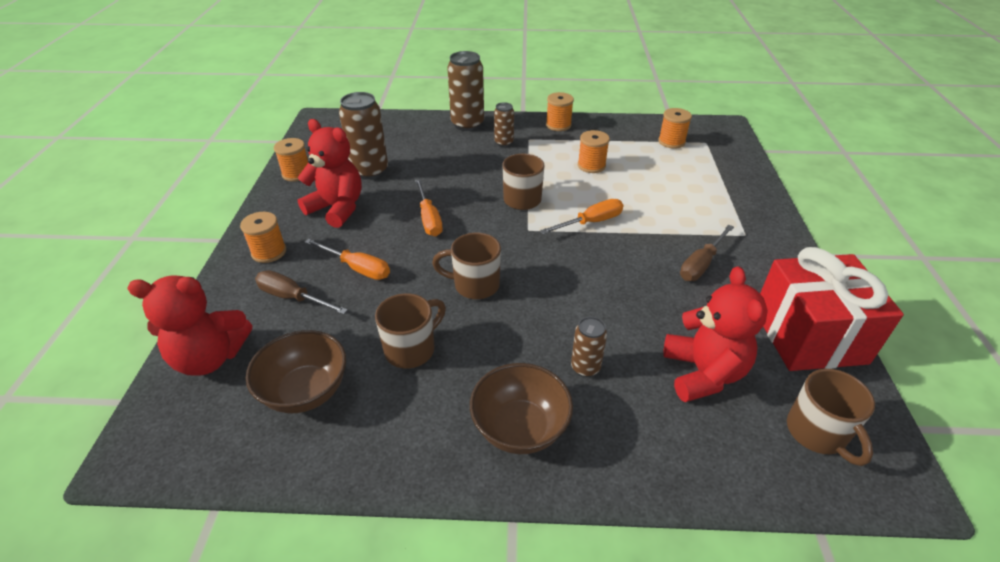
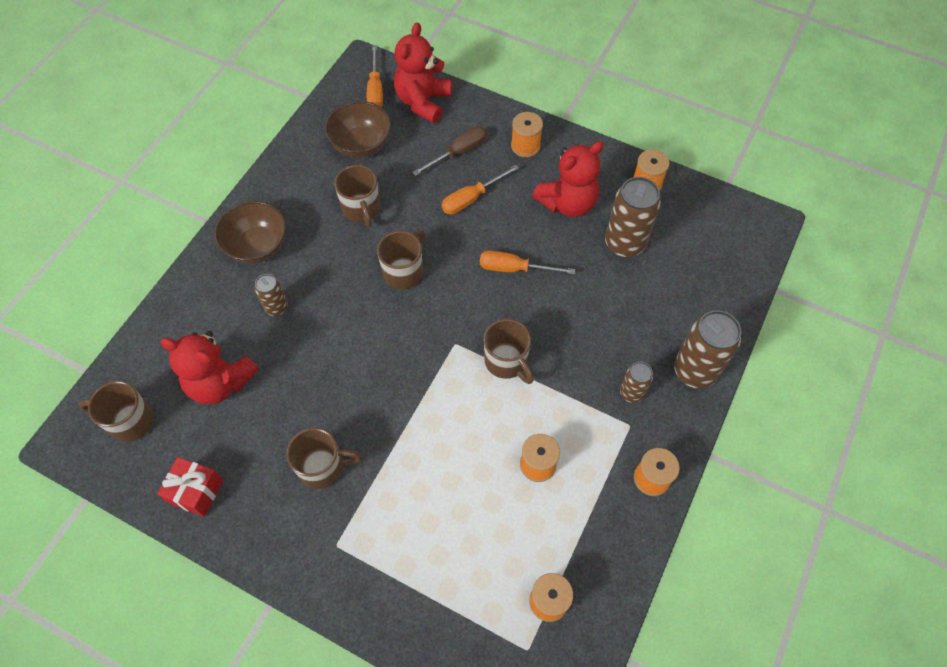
camera: 115 degrees right, 20 degrees up
(591, 222) = (436, 405): orange screwdriver -> orange screwdriver (375, 90)
(701, 264) = (323, 467): brown screwdriver -> brown mug
(809, 336) = (196, 491): red gift -> red gift, size x0.52

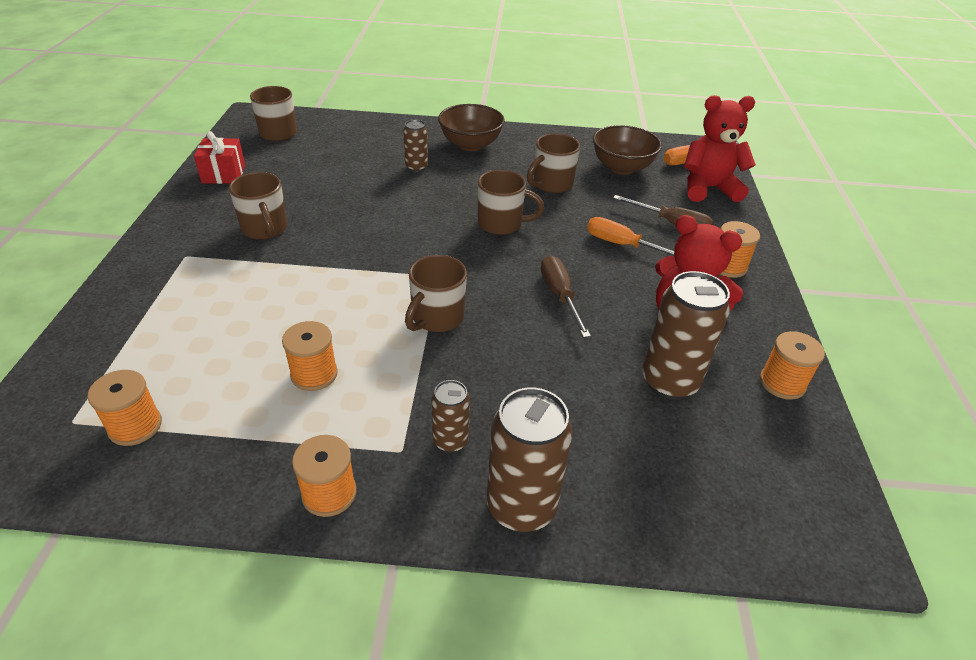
camera: 65 degrees right, 20 degrees down
(220, 382) = (329, 160): red teddy bear -> none
(514, 268) = (560, 296): orange screwdriver -> brown screwdriver

